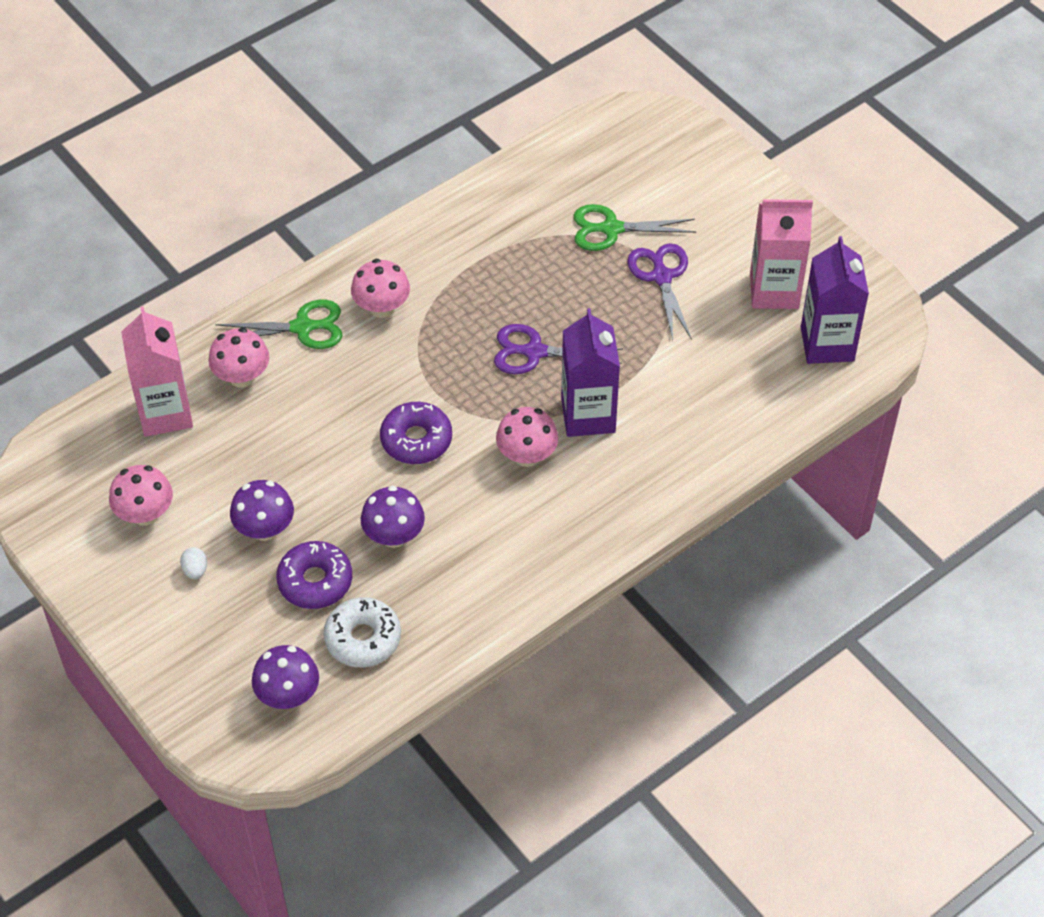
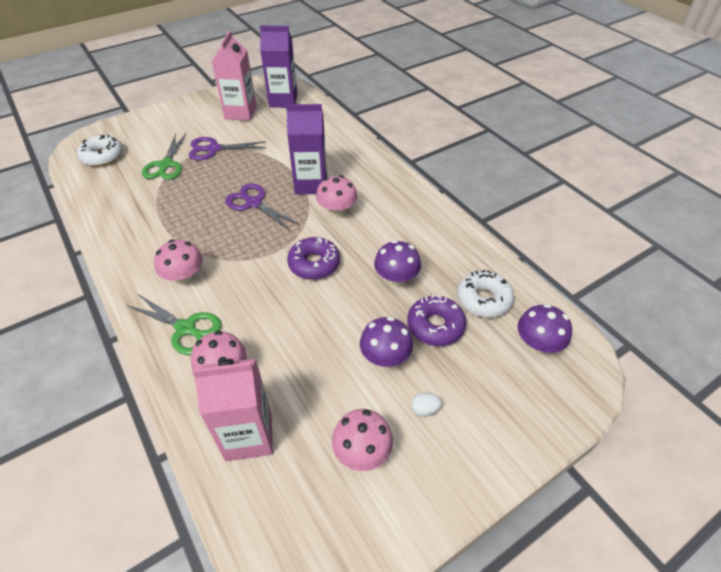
camera: 85 degrees left, 5 degrees down
(302, 327) = (185, 328): green scissors -> green scissors turned 120 degrees clockwise
(535, 352) = (254, 203): purple scissors -> purple scissors turned 120 degrees clockwise
(621, 150) = (102, 156): none -> white donut

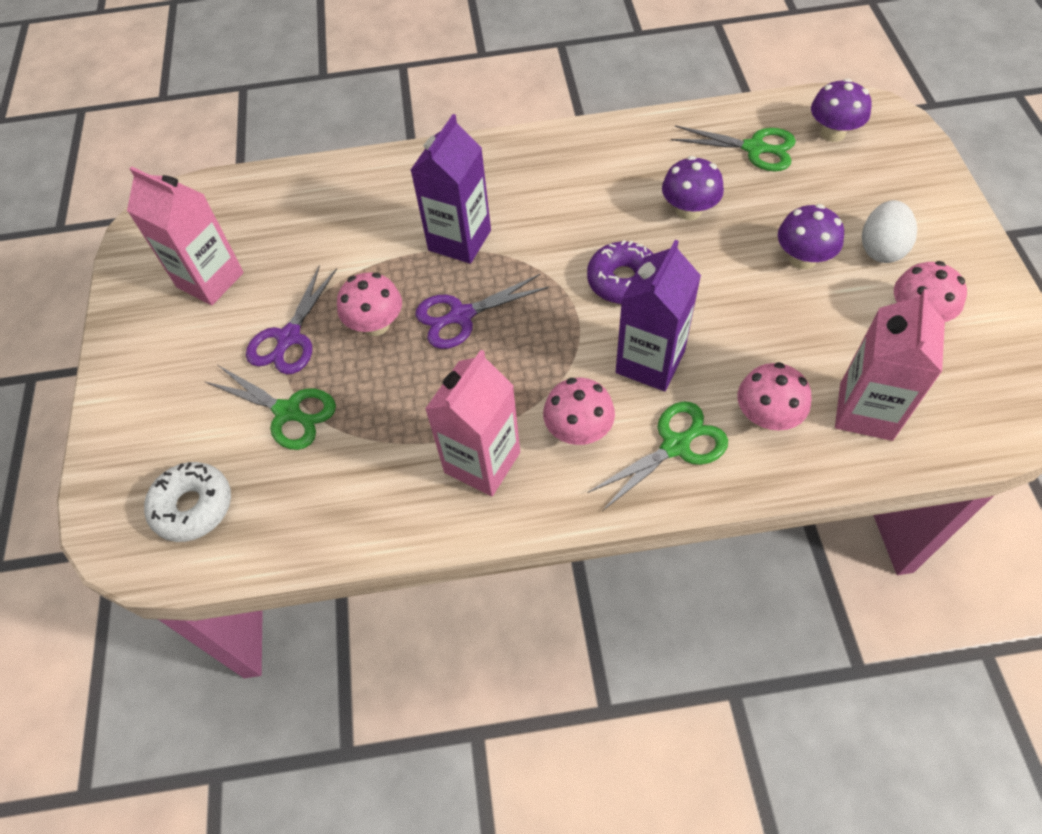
camera: 60 degrees left, 10 degrees up
(151, 244) = (482, 462): none -> pink carton
(283, 101) = (218, 217): purple carton -> purple carton (650, 362)
(337, 212) = (535, 229): pink mushroom -> pink mushroom (376, 324)
(424, 409) = (881, 248): white egg -> white egg, size x1.92
(435, 326) = (775, 201): purple donut -> none
(483, 299) = (754, 148): white donut -> green scissors

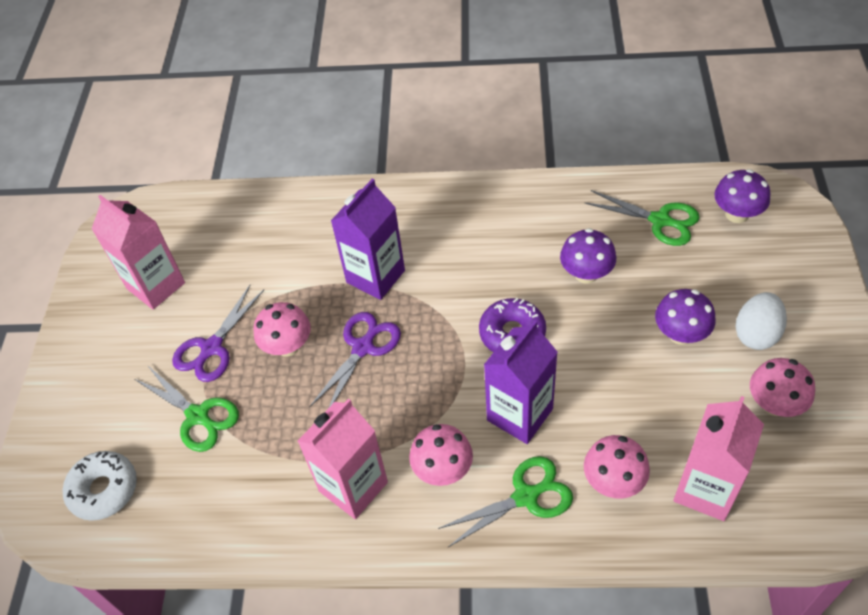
camera: 10 degrees right, 5 degrees down
(461, 315) = (363, 348): purple scissors -> purple scissors turned 135 degrees clockwise

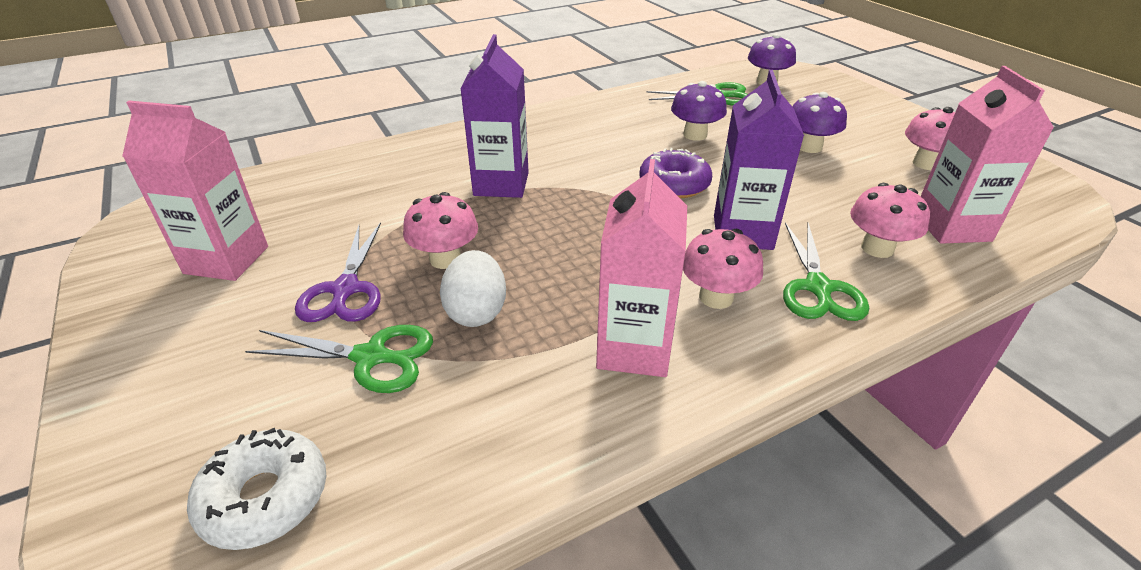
camera: 35 degrees left, 15 degrees down
(363, 348) = (535, 235): purple scissors -> none
(525, 497) = (818, 287): green scissors -> green scissors turned 150 degrees clockwise
(756, 334) = (861, 132): white egg -> white egg (476, 312)

